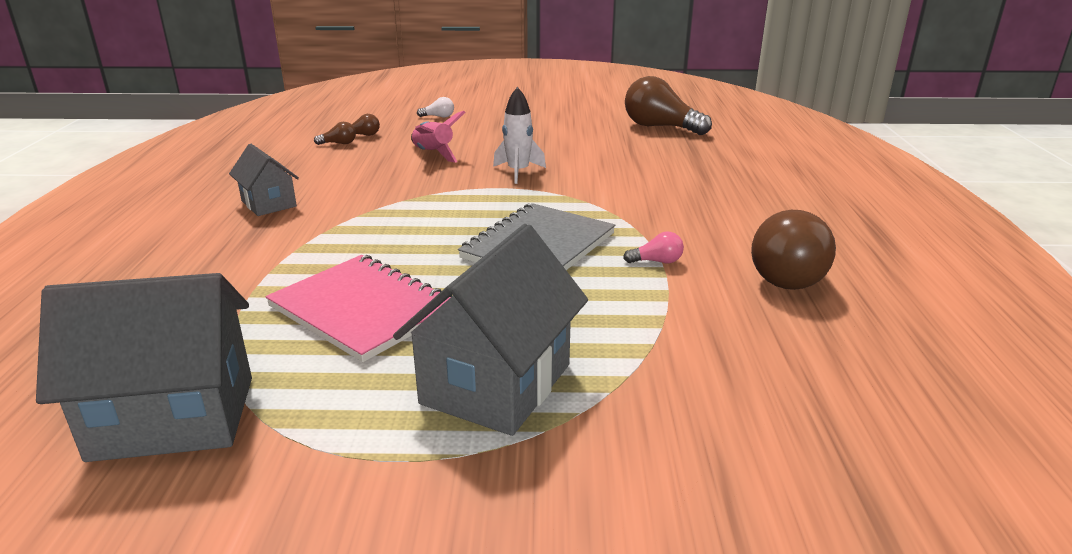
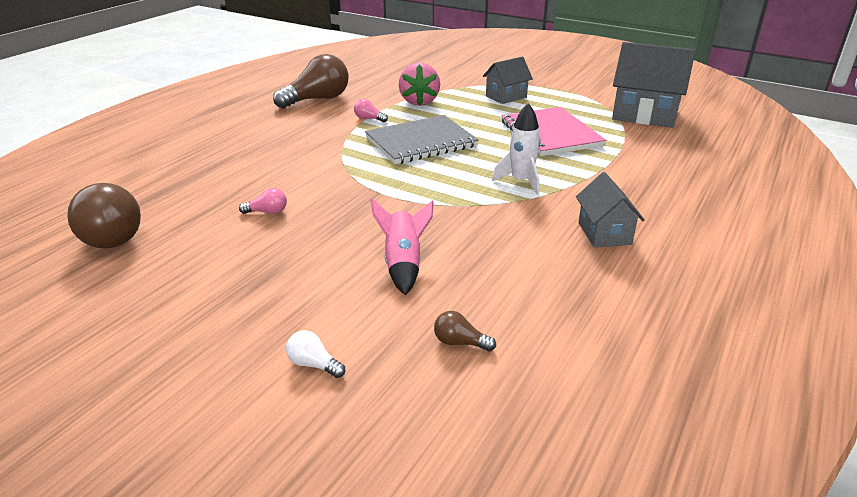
camera: 150 degrees left, 5 degrees up
(339, 143) = (503, 329): brown light bulb -> none
(496, 384) = (506, 96): grey house -> grey house, size x0.58
(518, 172) = (352, 209): white rocket -> white rocket (521, 181)
(582, 156) = (267, 212): none -> pink light bulb
(637, 317) = (419, 101): none -> pink strawberry

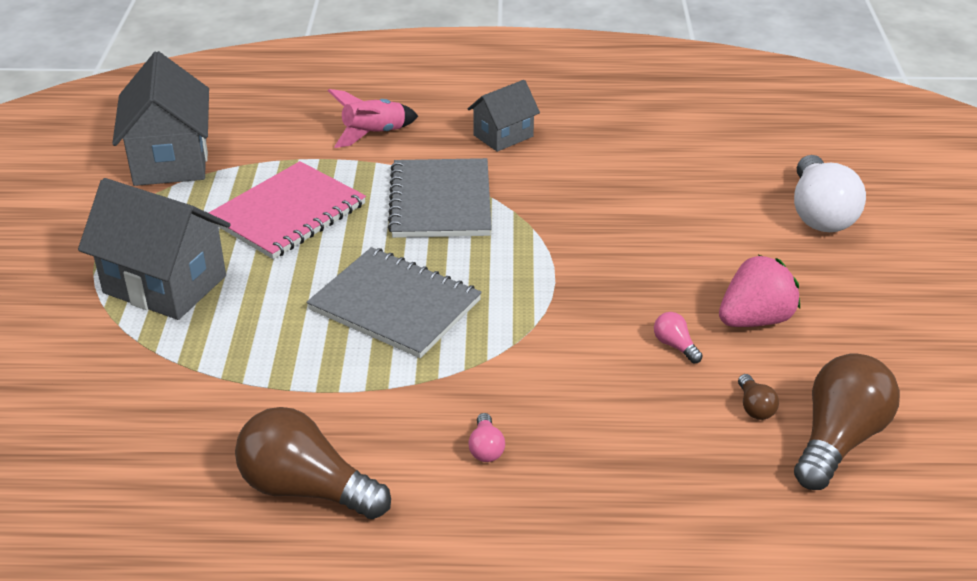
camera: 120 degrees left, 5 degrees up
(313, 364) = (820, 214): white light bulb -> white light bulb, size x2.33
(369, 119) = (350, 387): pink light bulb -> pink light bulb (486, 448)
(403, 264) = (662, 221): pink rocket -> pink rocket (374, 134)
(419, 101) = (241, 363): pink strawberry -> pink strawberry (755, 320)
(460, 342) = (723, 163): brown light bulb -> brown light bulb (755, 407)
(506, 96) = (165, 284): grey house -> grey house, size x1.73
(521, 181) = (441, 201): white rocket -> grey notebook

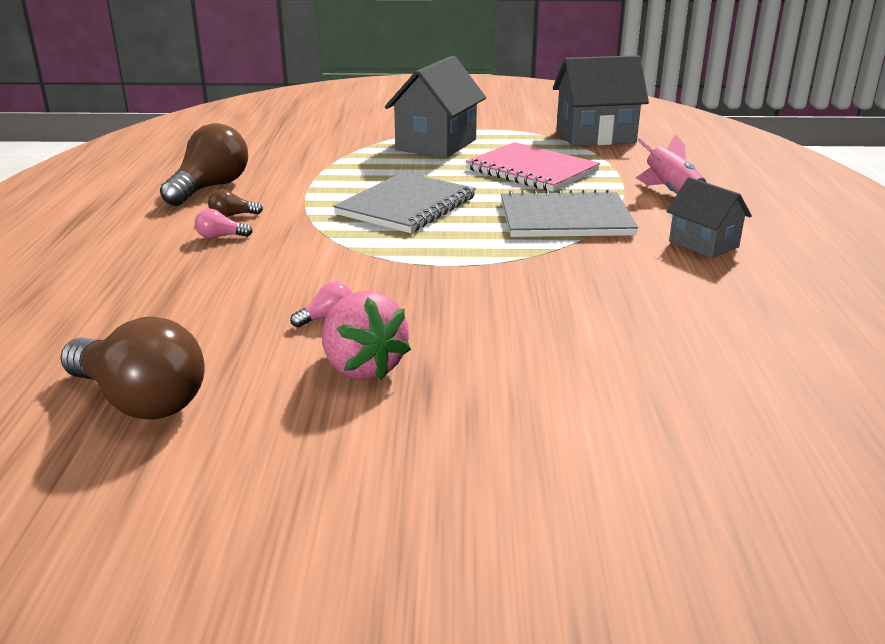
camera: 90 degrees right, 10 degrees down
(755, 407) = (215, 354): brown light bulb -> brown light bulb (232, 215)
(820, 214) = (607, 444): white light bulb -> none

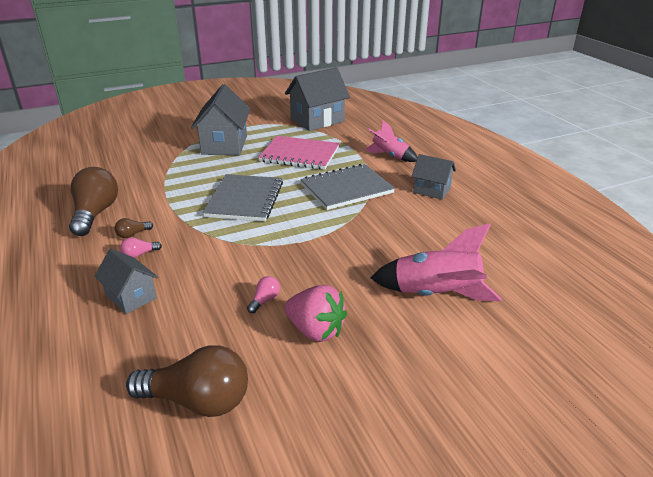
camera: 25 degrees left, 5 degrees up
(169, 276) = (131, 297): none -> grey house
(587, 371) = (436, 295): none -> pink rocket

